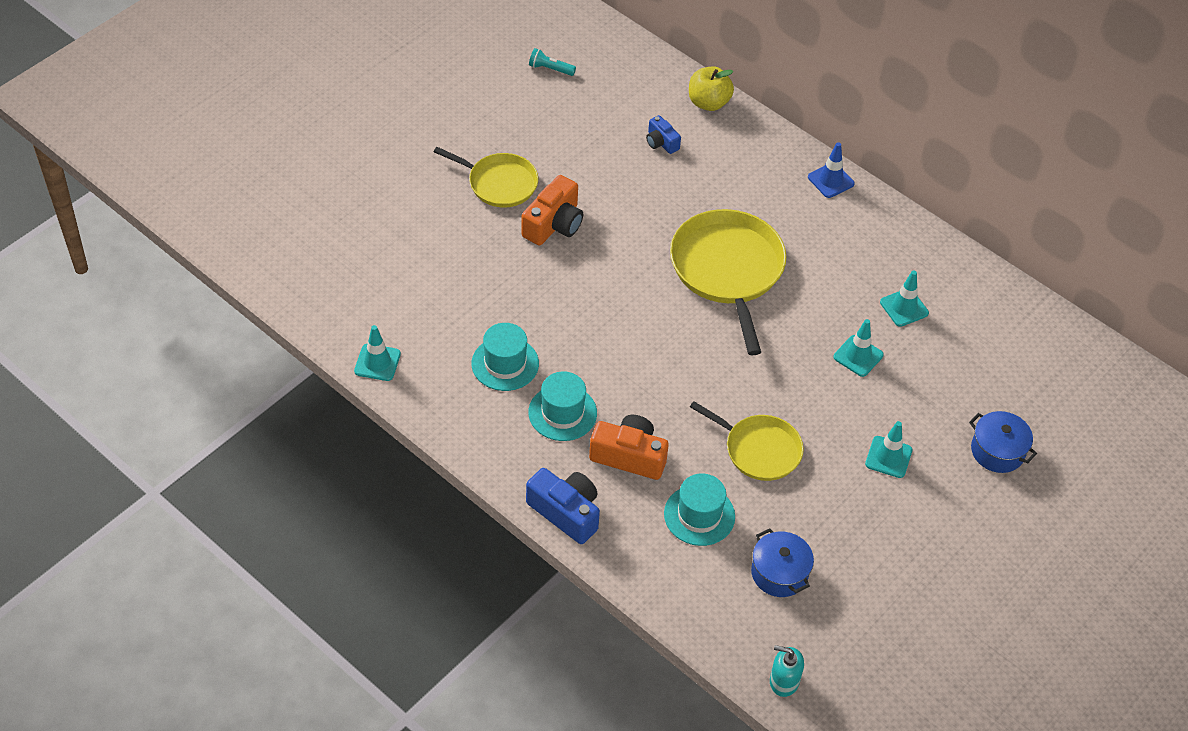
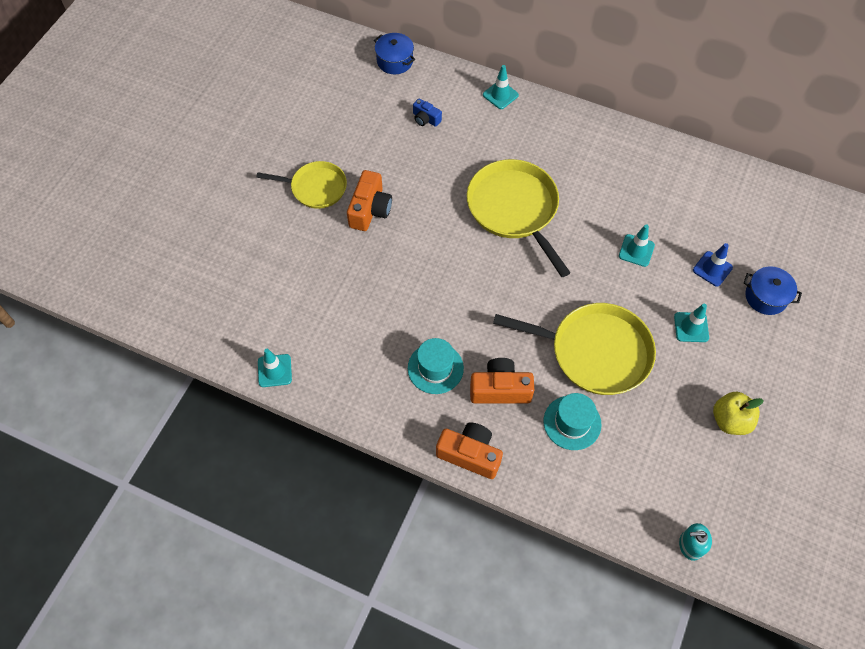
camera: 15 degrees left, 10 degrees up
(505, 364) = (375, 340): turquoise hat -> none
(550, 69) = (320, 82): turquoise flashlight -> none
(566, 512) = (470, 454): blue camera -> orange camera
(708, 103) = (448, 77): yellow apple -> yellow apple (730, 420)
(759, 450) = (595, 352): yellow pan -> yellow pan, size x1.63
(779, 573) = (650, 452): blue pot -> blue pot (395, 61)
(830, 180) = (561, 114): blue traffic cone -> blue traffic cone (712, 269)
(904, 308) = (653, 201): turquoise traffic cone -> turquoise traffic cone (500, 95)

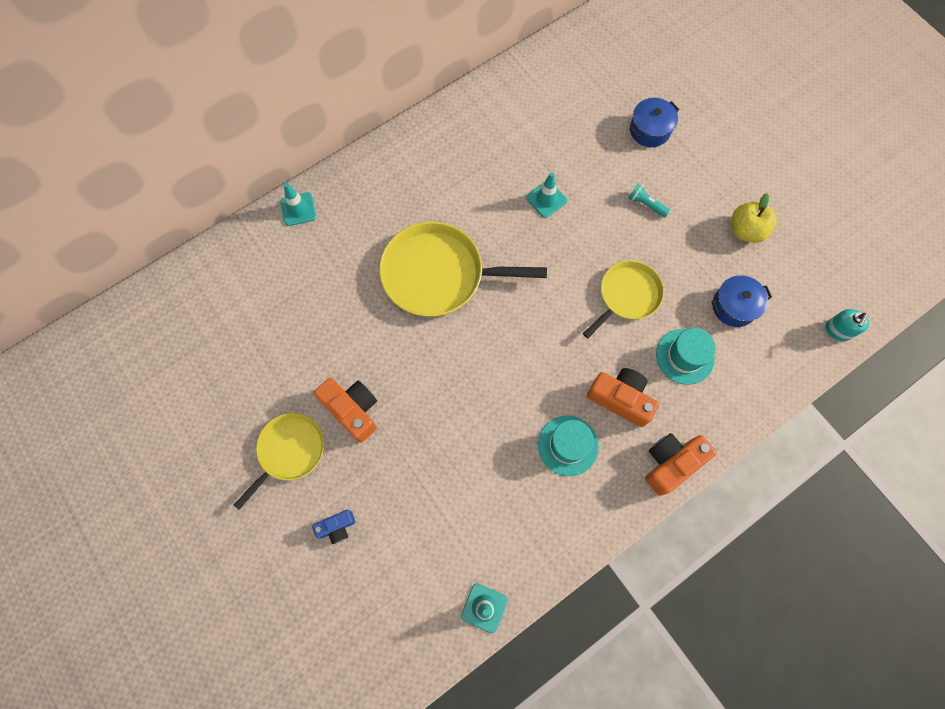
camera: 60 degrees left, 10 degrees up
(395, 61) = (182, 283): blue pot -> blue pot (734, 306)
(425, 119) = (278, 295): blue camera -> blue camera (337, 527)
(500, 389) = (620, 399): orange camera -> orange camera turned 90 degrees clockwise
(595, 352) = (627, 296): yellow pan -> yellow pan, size x0.61
(691, 327) = (646, 204): turquoise traffic cone -> turquoise flashlight
(712, 269) = (600, 152): blue traffic cone -> none

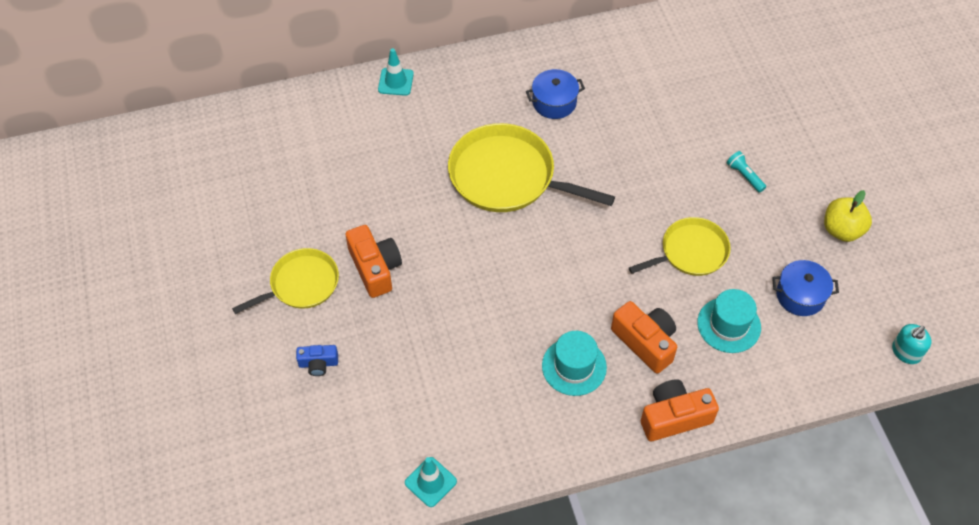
camera: 20 degrees right, 15 degrees down
(546, 199) = (643, 142): turquoise traffic cone -> none
(649, 130) = (776, 110): blue pot -> blue pot (554, 102)

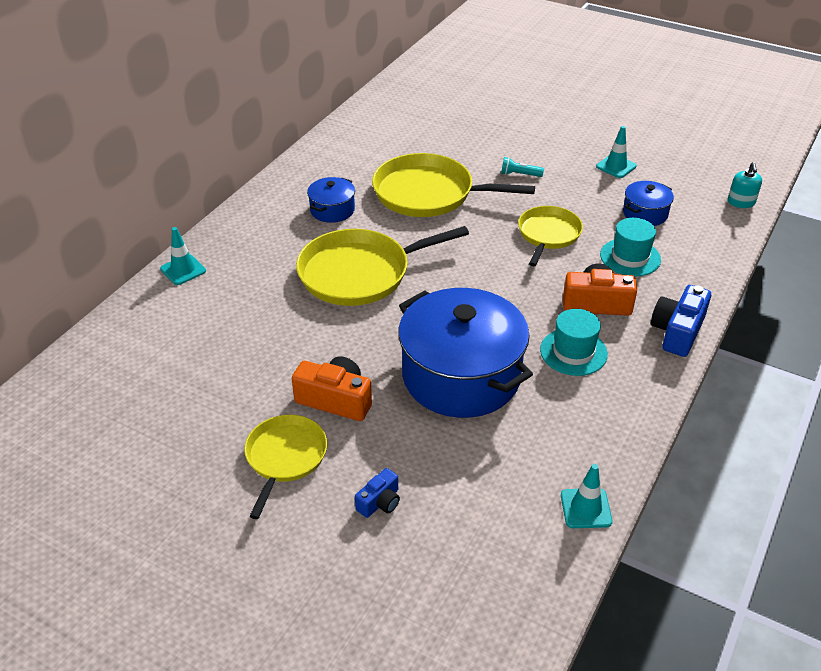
camera: 45 degrees left, 15 degrees down
(473, 318) = (461, 376): none -> blue pot
(646, 140) = (429, 193): none -> yellow pan
(674, 417) = (677, 332): orange camera -> blue camera
(842, 230) = (616, 166): yellow apple -> turquoise traffic cone

